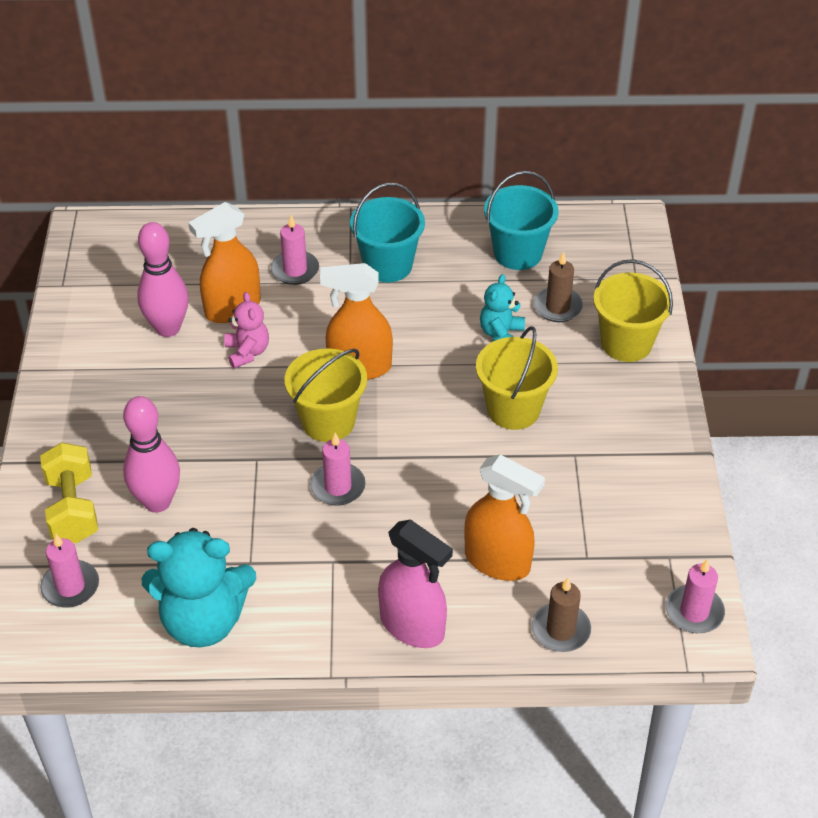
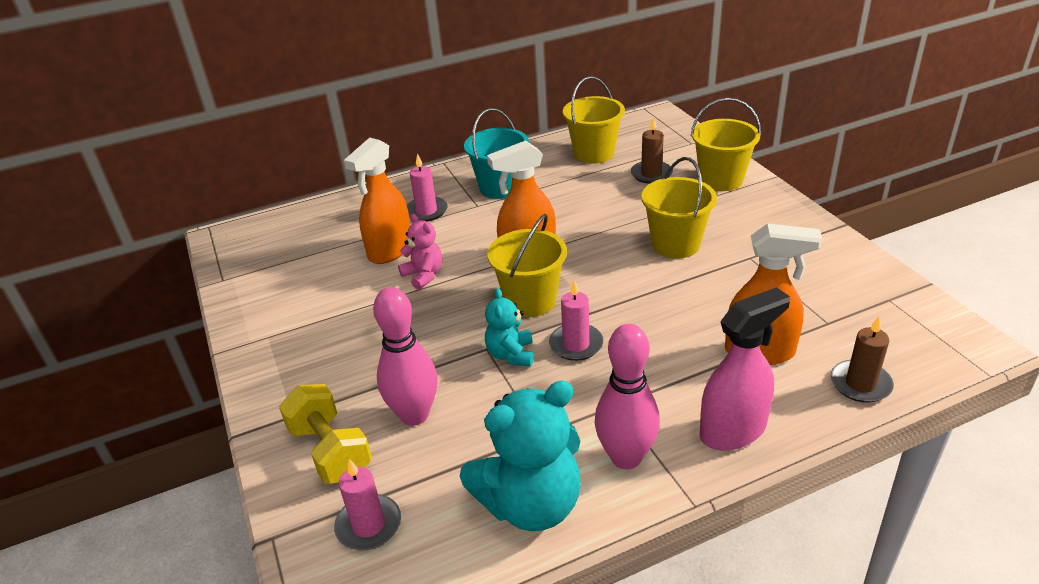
camera: 20 degrees left, 10 degrees down
(168, 328) = (340, 280): pink bowling pin -> pink bowling pin (626, 457)
(412, 626) = (733, 430): pink spray bottle -> pink spray bottle turned 45 degrees counterclockwise
(501, 334) = (624, 202): turquoise teddy bear -> turquoise teddy bear (511, 354)
(518, 253) = (594, 153): turquoise bucket -> yellow bucket
(694, 612) = (949, 330): pink candle -> none

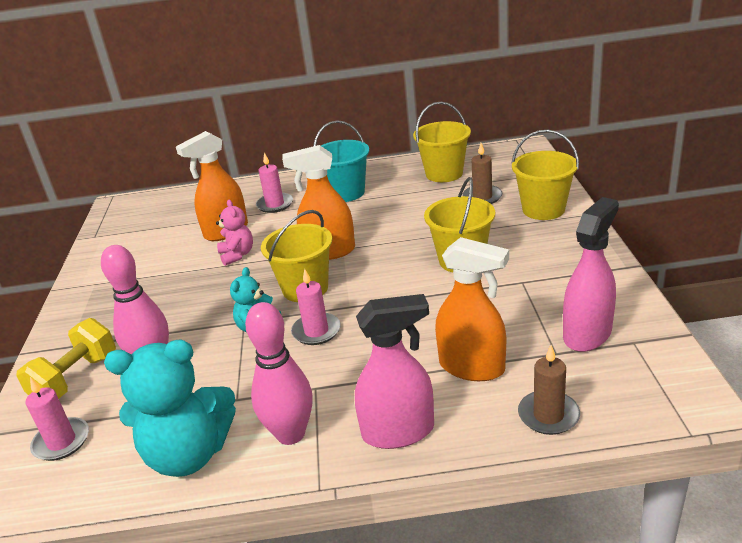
camera: 20 degrees right, 5 degrees down
(331, 451) = (76, 378): yellow dumbbell -> yellow dumbbell turned 45 degrees clockwise
(844, 299) = (587, 334): none -> pink spray bottle

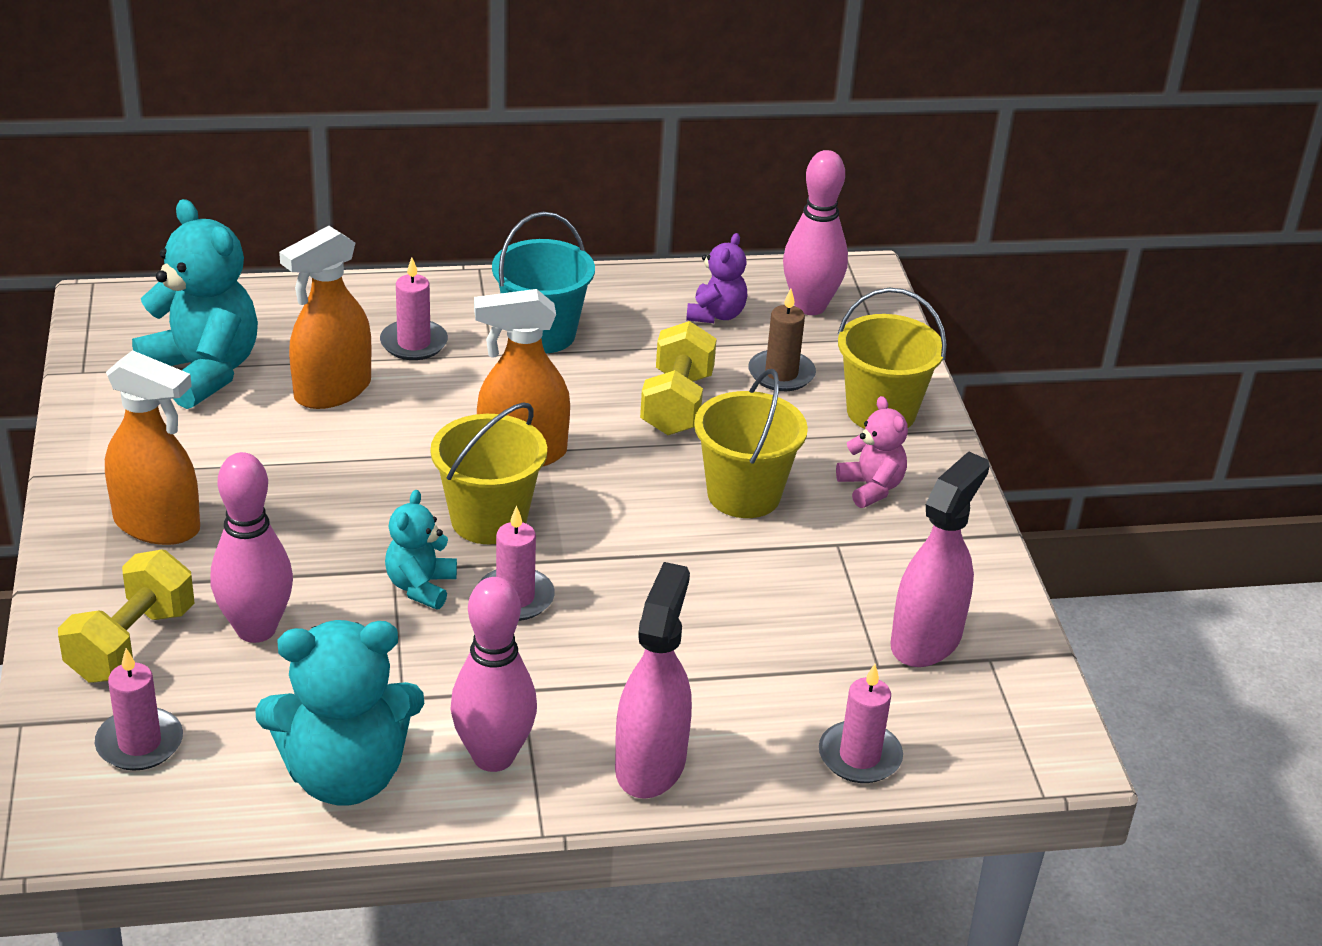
camera: 10 degrees left, 5 degrees up
(158, 229) = (203, 371): none -> turquoise teddy bear
(237, 255) = (361, 442): pink teddy bear -> pink teddy bear (871, 488)
(398, 431) = (650, 764): pink spray bottle -> pink spray bottle turned 60 degrees counterclockwise
(421, 218) = (677, 404): none -> yellow dumbbell
(444, 173) = (716, 315): yellow bucket -> purple teddy bear
(472, 367) = (756, 677): orange spray bottle -> orange spray bottle (157, 525)
(497, 164) = (810, 306): none -> pink bowling pin
(548, 415) = (859, 756): brown candle -> pink candle

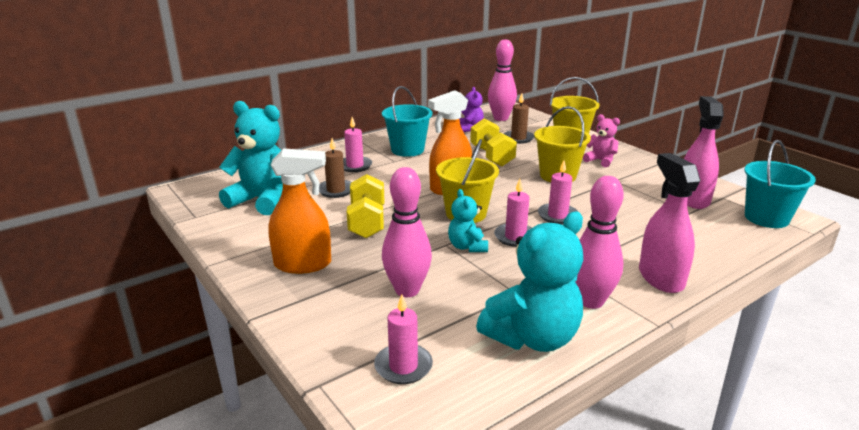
camera: 25 degrees left, 10 degrees down
(132, 644) = (345, 320): yellow dumbbell -> yellow dumbbell (367, 222)
(332, 391) = (336, 190): orange spray bottle -> brown candle
(859, 756) = (732, 244): pink candle -> pink candle (557, 216)
(1004, 732) = (766, 218): none -> turquoise bucket

